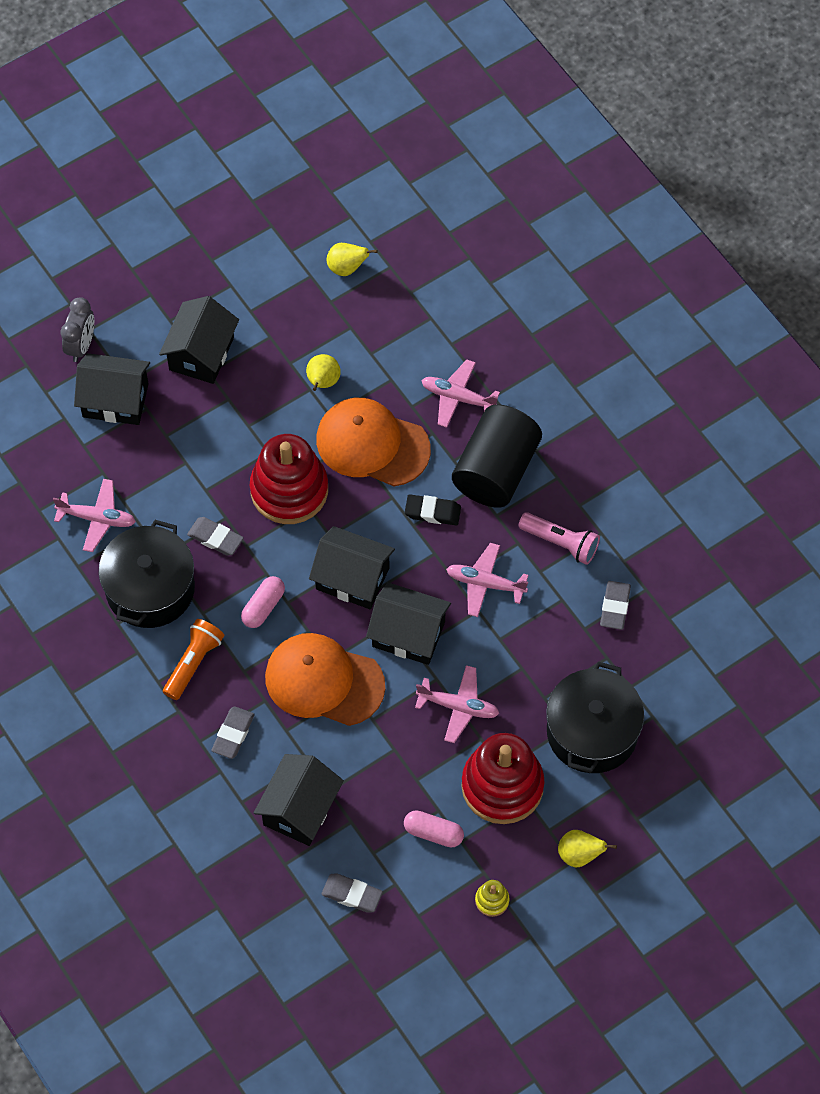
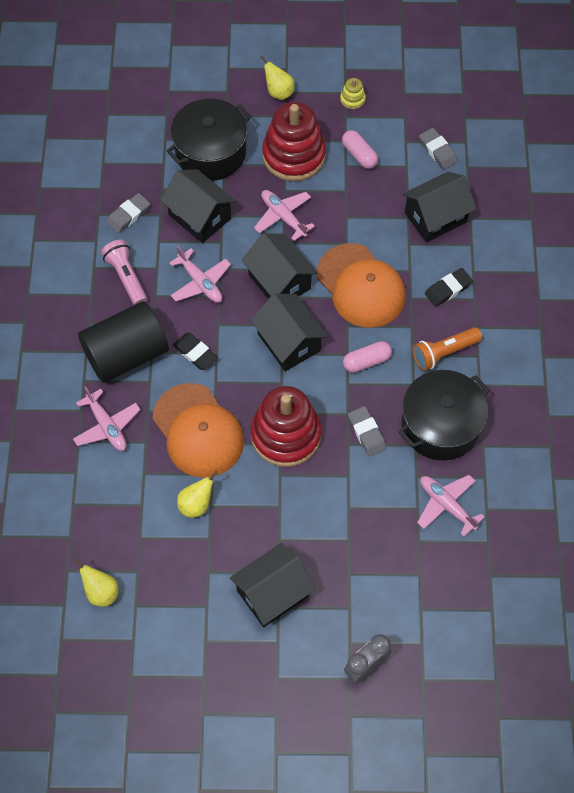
camera: 145 degrees left, 0 degrees up
(115, 400) = (369, 597): black house -> black house (199, 217)
(233, 734) = (448, 289): grey eraser -> black eraser

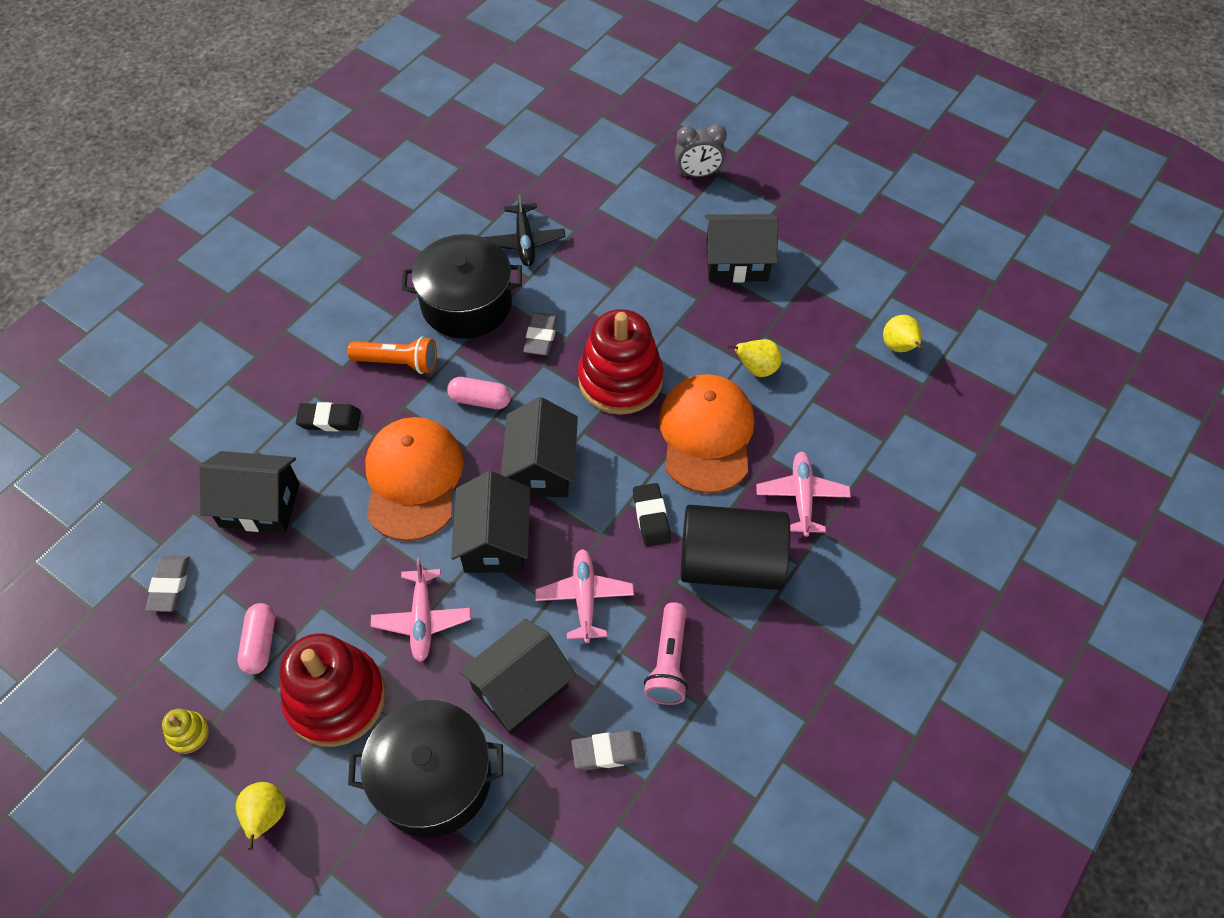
camera: 145 degrees left, 5 degrees down
(199, 217) = (520, 688): black house -> black house turned 60 degrees clockwise
(446, 505) = (525, 241): pink plane -> black plane

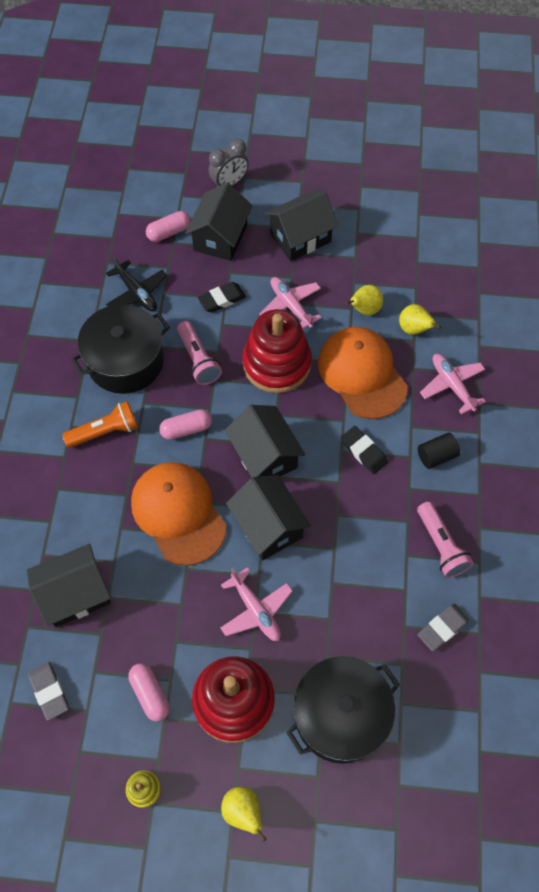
camera: 30 degrees left, 5 degrees up
(329, 420) = (83, 502): black eraser -> black eraser (222, 299)
(520, 688) = (356, 619): black house -> black house (220, 238)
(541, 337) = (198, 360): grey eraser -> pink flashlight
(584, 598) = (357, 532): pink plane -> pink plane (290, 306)
(599, 196) = (169, 232): none -> pink capsule
(730, 563) = (436, 456): black cylinder -> black cylinder, size x0.44
(899, 347) = (447, 248): yellow pear -> yellow pear (414, 329)

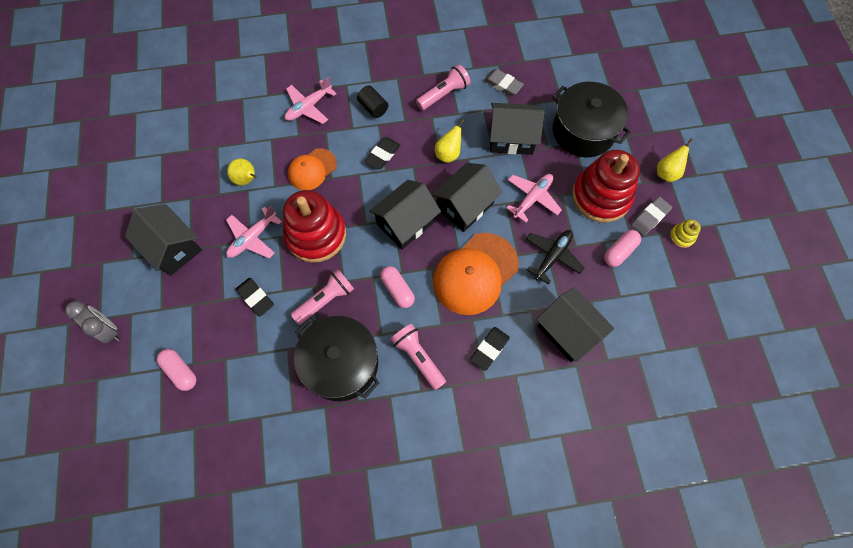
camera: 105 degrees left, 5 degrees up
(49, 691) = (647, 323): grey eraser -> grey eraser (650, 217)
(87, 503) = (489, 349): none -> black eraser
(105, 431) = (418, 357): orange flashlight -> pink flashlight
(137, 293) = (261, 379): black plane -> black plane (552, 256)
(220, 238) = (181, 319): black house -> black house (511, 138)
(362, 374) = (312, 169): orange cap -> orange cap, size x0.59
(414, 329) = (260, 140): yellow pear -> yellow pear (448, 154)

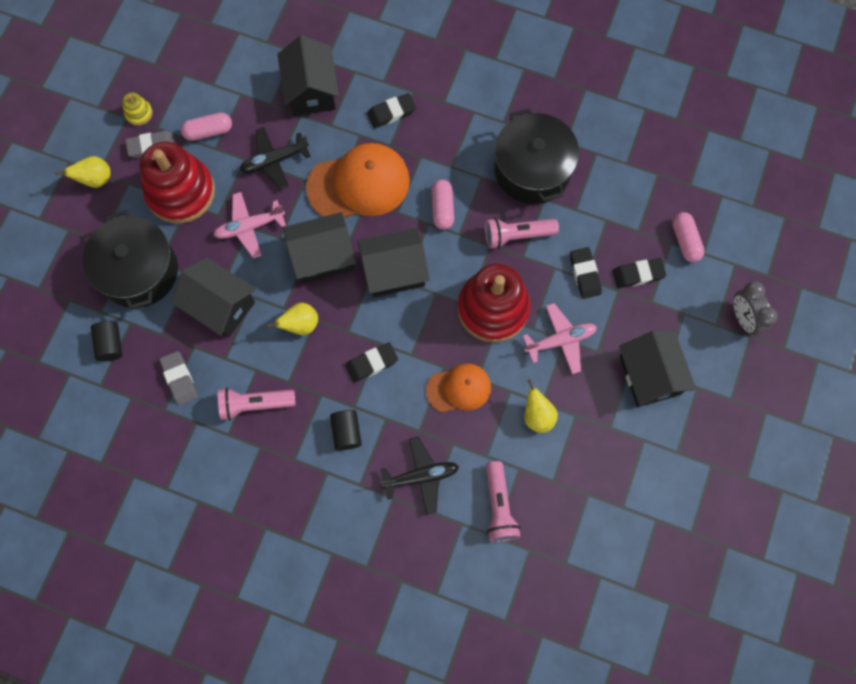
camera: 150 degrees left, 5 degrees up
(211, 320) = (638, 274): none -> black eraser
(309, 107) = (421, 476): pink plane -> black plane
(418, 357) = (459, 139): pink flashlight -> pink flashlight (499, 506)
(562, 81) = (110, 344): none -> black cylinder

